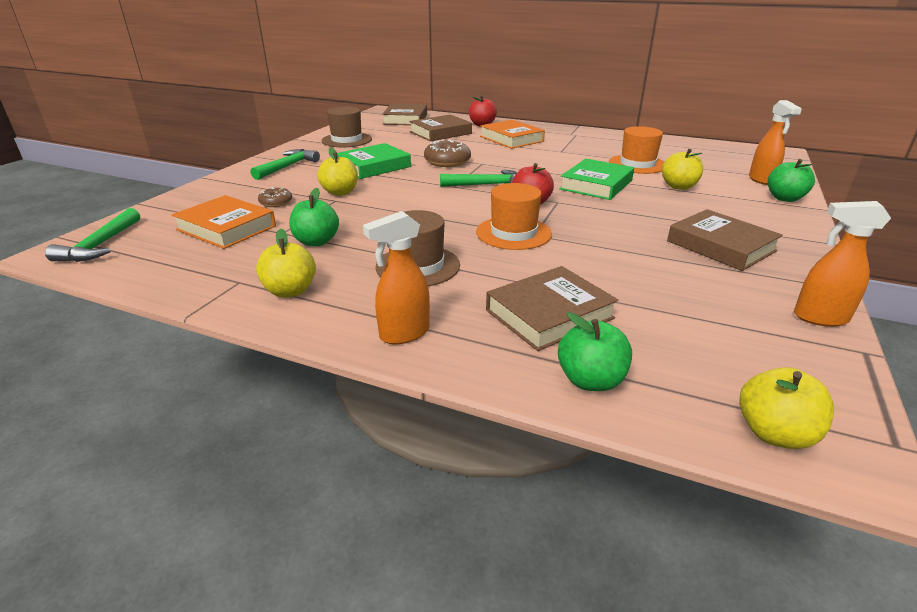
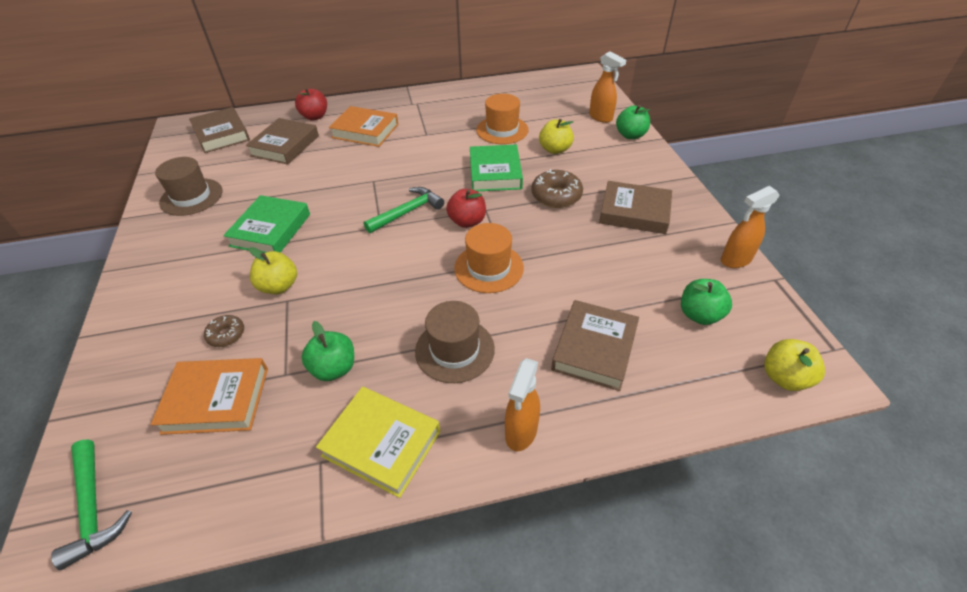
camera: 35 degrees left, 15 degrees up
(288, 166) = (171, 271): green hammer -> none
(290, 291) = (381, 443): yellow apple -> yellow book
(447, 162) = (338, 192): brown donut -> brown donut (556, 196)
(590, 380) = (670, 397): green apple -> green apple (699, 315)

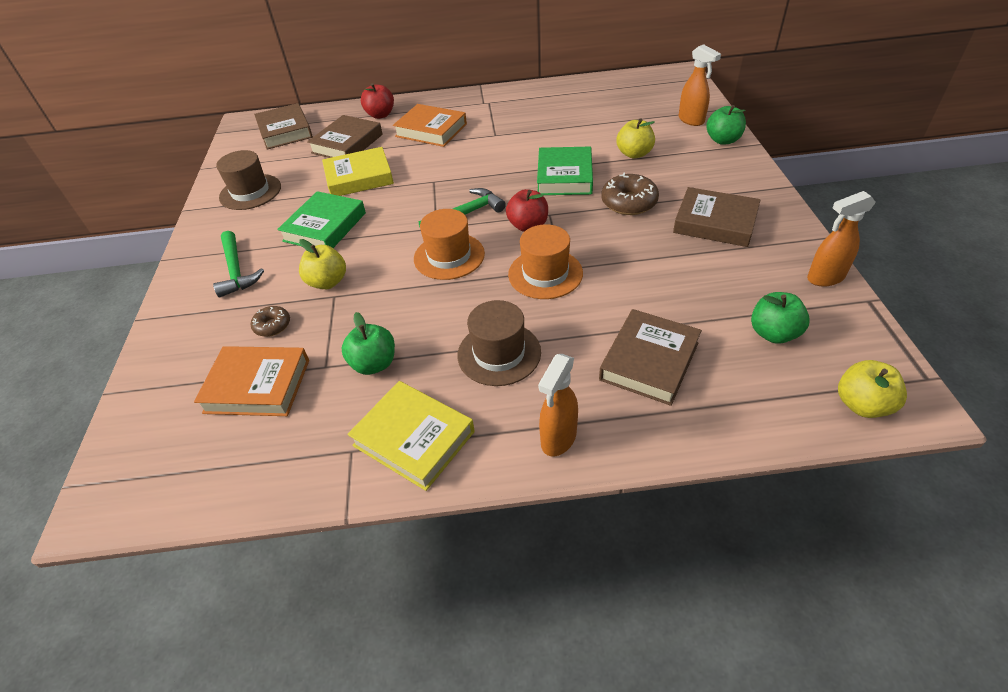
camera: 10 degrees right, 0 degrees up
(93, 508) = (137, 475): green hammer -> green hammer (236, 271)
(300, 179) = (359, 177): none -> yellow book
(502, 130) = (578, 132): orange hat -> orange hat (449, 256)

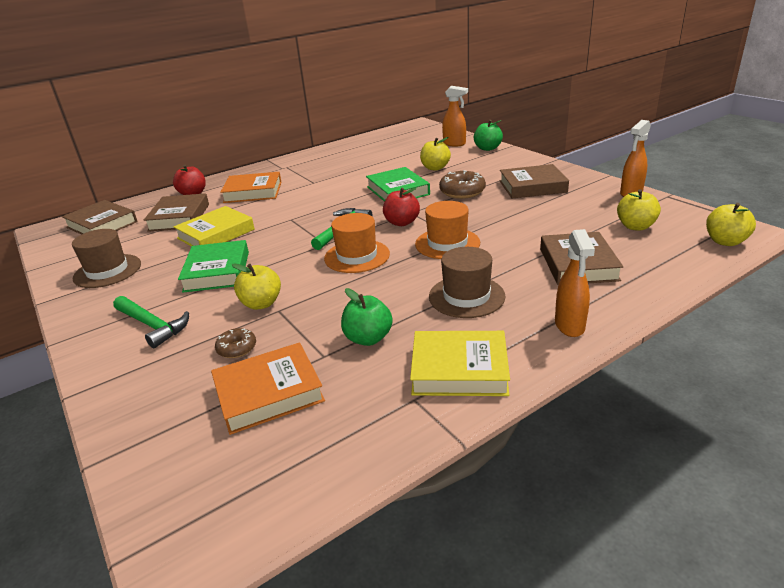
camera: 30 degrees left, 15 degrees down
(773, 333) = (635, 226): green apple -> yellow apple

